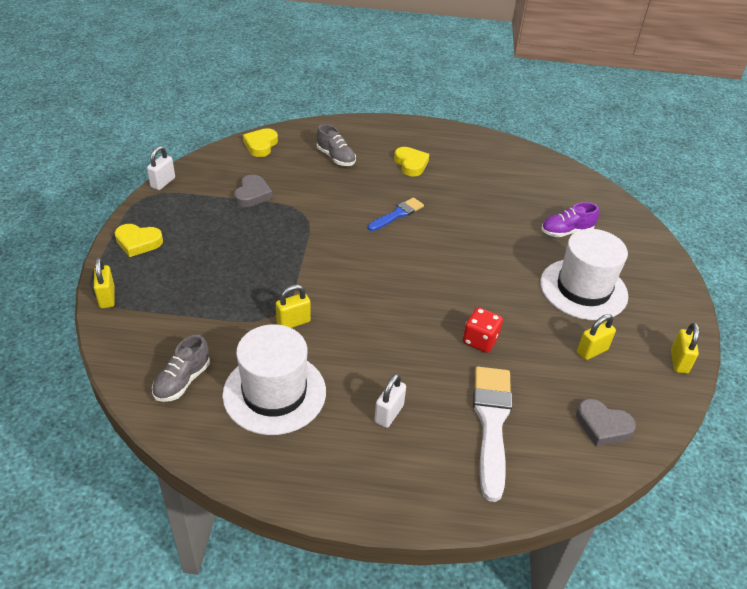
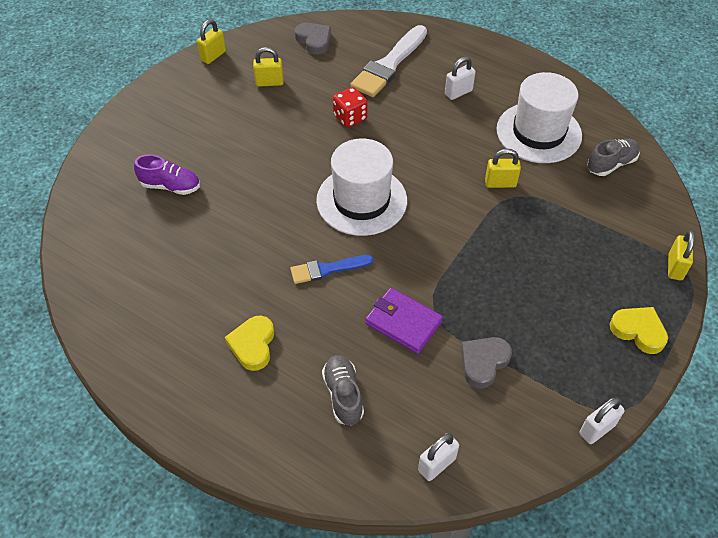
camera: 150 degrees left, 10 degrees up
(261, 145) = (436, 464): yellow heart -> white padlock
(321, 200) = (403, 322): none -> purple wallet
(583, 289) = (220, 128): white hat -> white hat (361, 200)

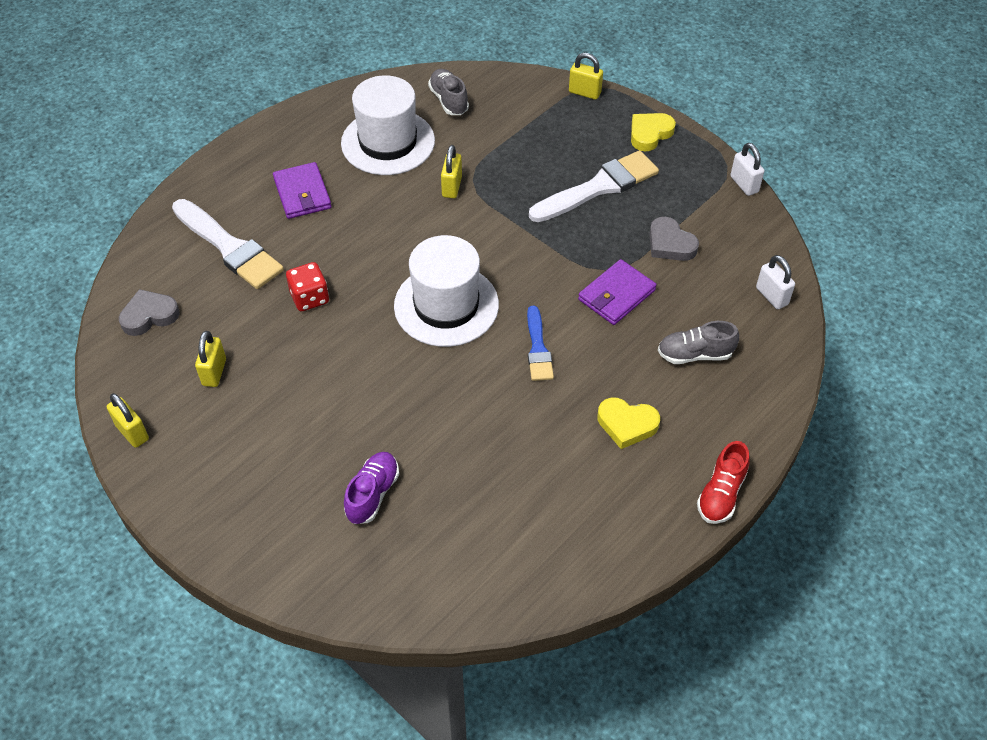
camera: 80 degrees left, 0 degrees up
(183, 428) = (721, 494): none -> red shoe
(458, 92) = (302, 193): white padlock -> purple wallet
(541, 293) = (598, 187): none -> white brush

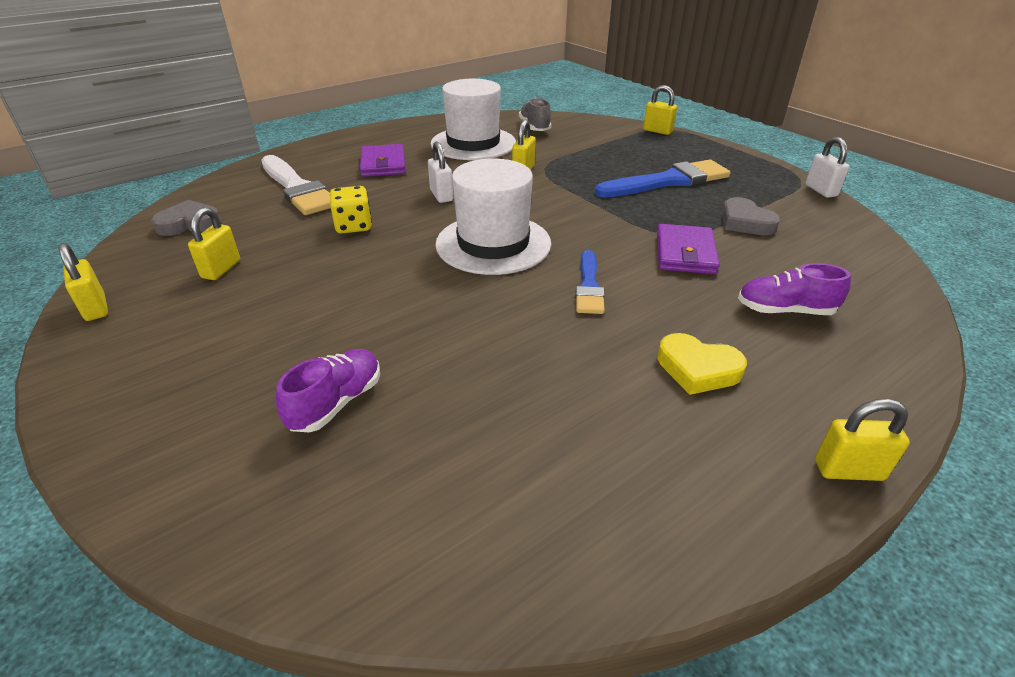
camera: 10 degrees right, 15 degrees down
(309, 298) = (353, 226): red dice -> yellow dice
(598, 187) = (668, 181): white brush -> blue brush
(616, 295) = (685, 253): purple wallet -> purple wallet turned 45 degrees counterclockwise
(649, 134) = (719, 155): yellow heart -> none
(694, 354) = (784, 310): grey shoe -> purple shoe
(721, 494) = (848, 470): red shoe -> yellow padlock
(772, 296) = (873, 270): white padlock -> white padlock (441, 195)

